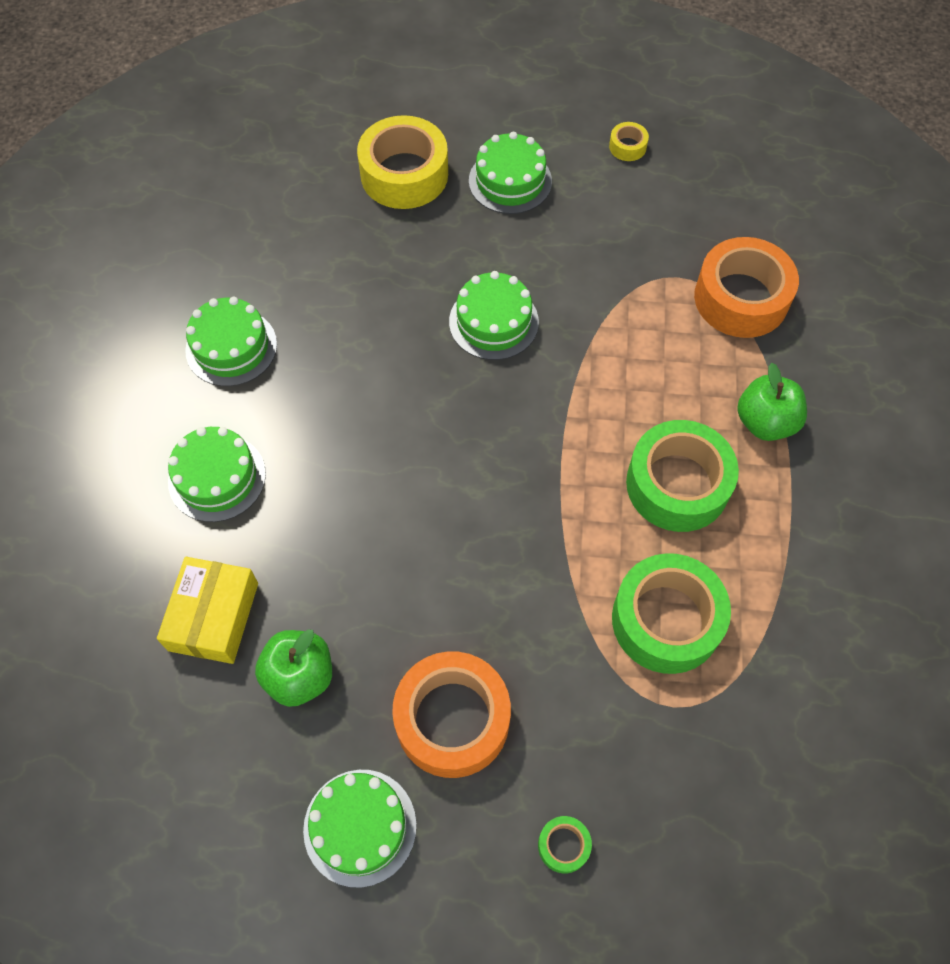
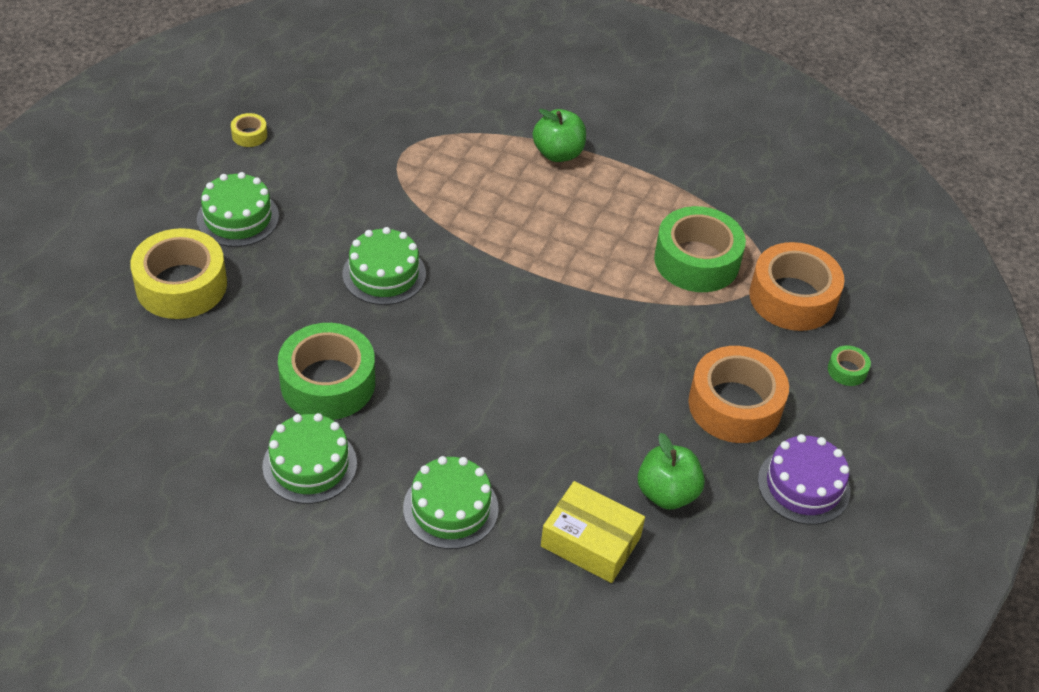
camera: 75 degrees left, 15 degrees down
(360, 827) = (803, 485): green cake -> purple cake
(677, 484) = (589, 217): green tape -> green tape (328, 383)
(741, 298) = (442, 126): orange tape -> orange tape (792, 298)

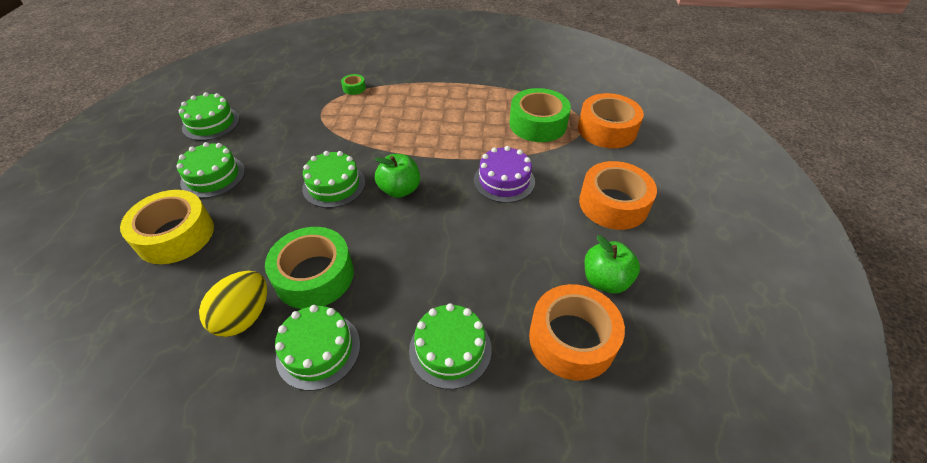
camera: 15 degrees left, 0 degrees up
(240, 405) = (244, 317): none -> yellow egg
(249, 135) = (211, 123): yellow tape -> green cake
(558, 153) = (423, 87): green apple -> green apple (400, 190)
(590, 541) = (572, 339): yellow box -> orange tape
(803, 485) = (691, 244): purple cake -> purple cake (504, 180)
(847, 370) = (666, 162): green tape -> green tape (354, 88)

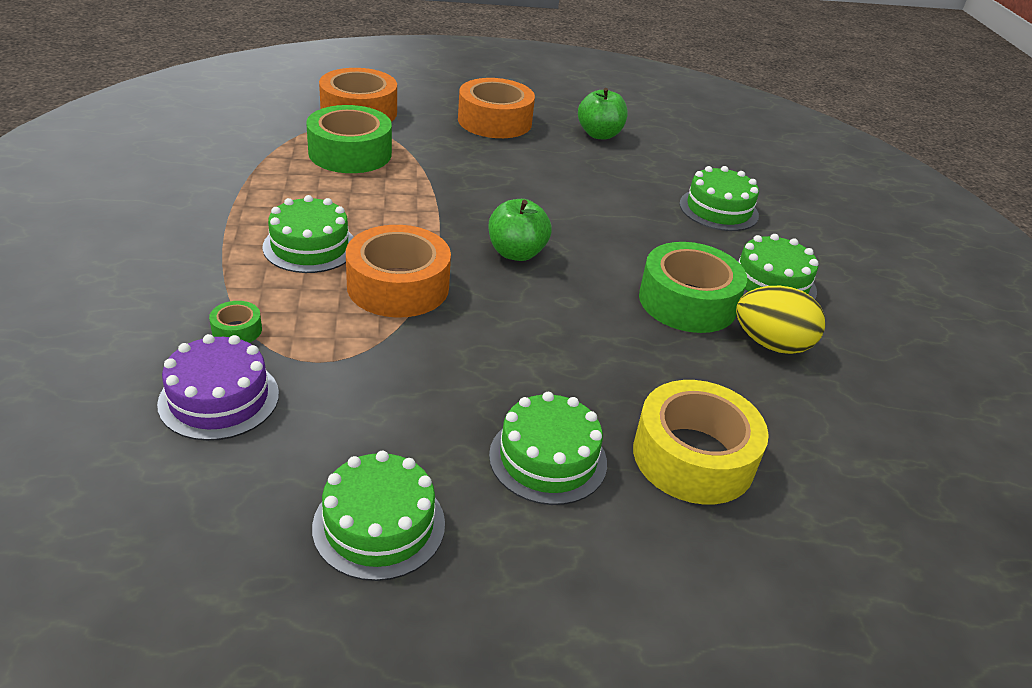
camera: 105 degrees left, 10 degrees down
(334, 185) = (526, 311): green cake -> green cake (310, 246)
(504, 180) = (475, 179): purple cake -> purple cake (219, 398)
(572, 339) = (671, 154): orange tape -> orange tape (398, 286)

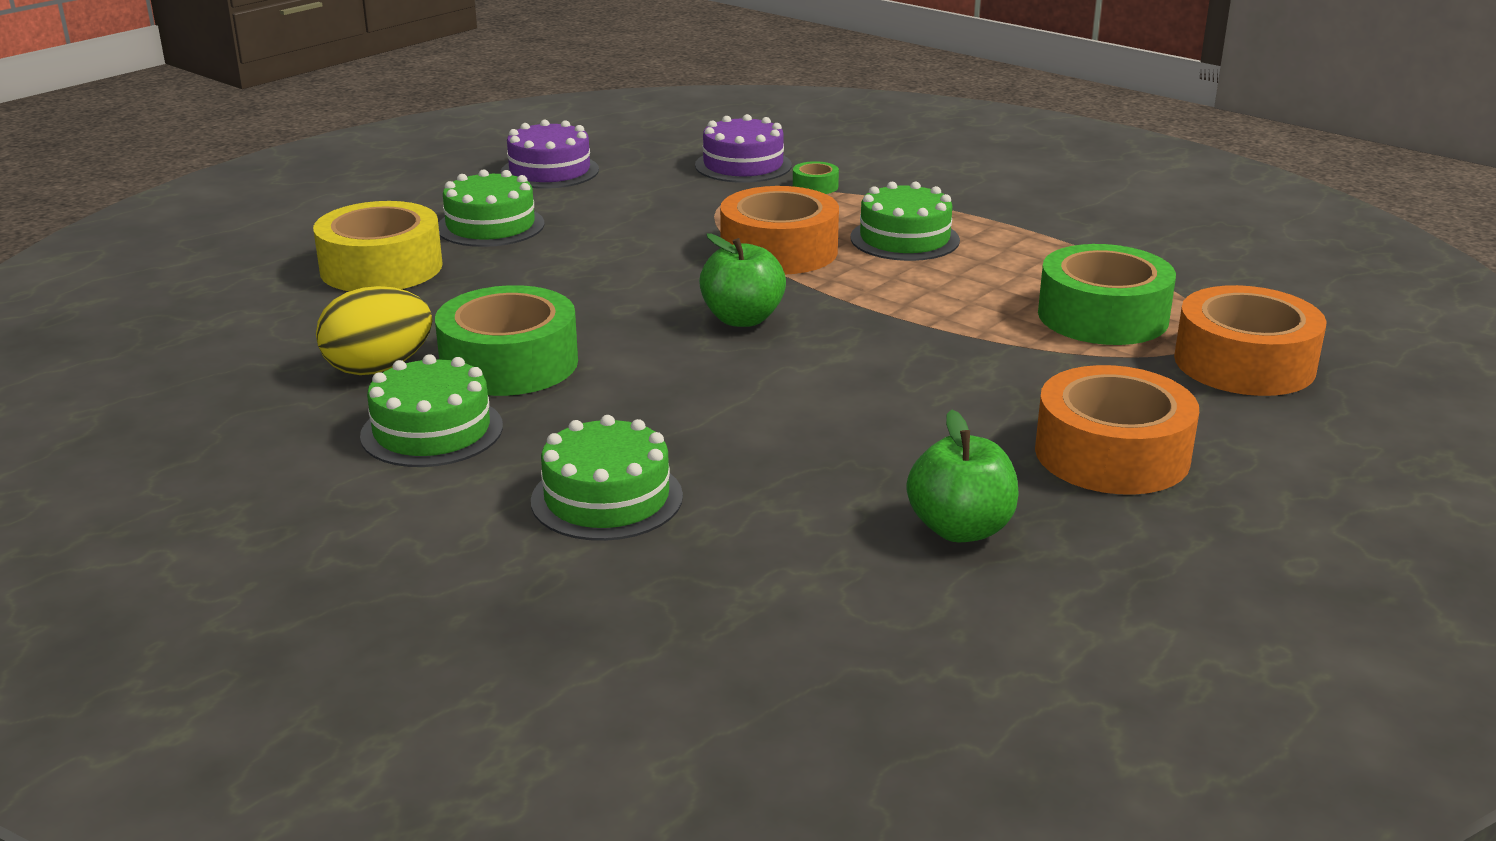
camera: 140 degrees right, 10 degrees down
(379, 525) = (549, 171): green cake -> purple cake

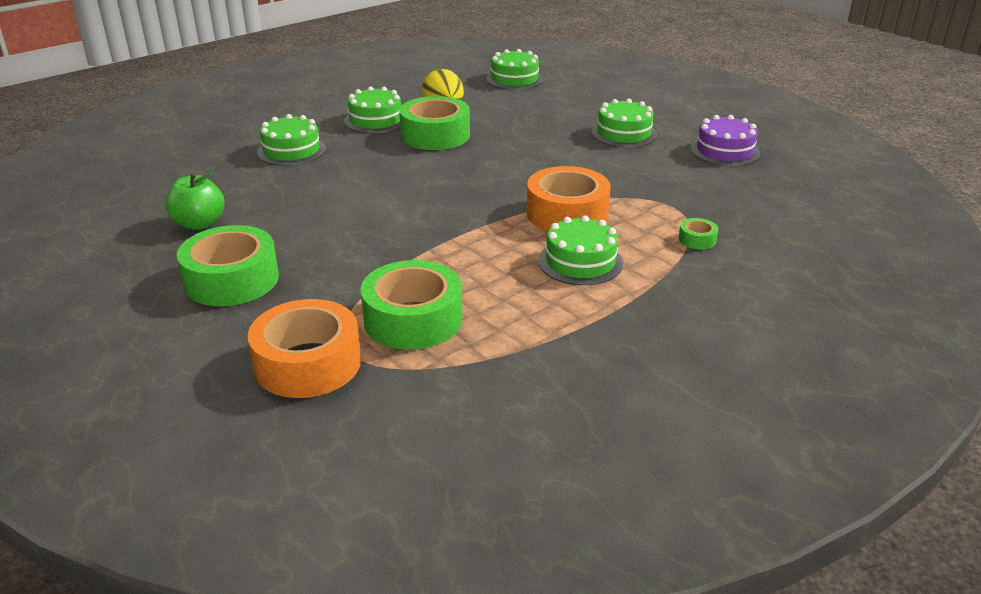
camera: 100 degrees right, 5 degrees up
(207, 317) = (514, 79): none -> green cake
(381, 268) = (565, 109): yellow tape -> none
(742, 319) = (463, 193): green apple -> none
(743, 165) = (745, 216): purple cake -> none
(1112, 454) = (231, 280): orange tape -> green tape

